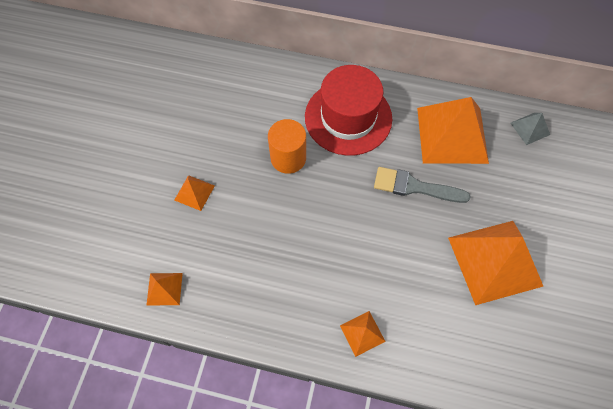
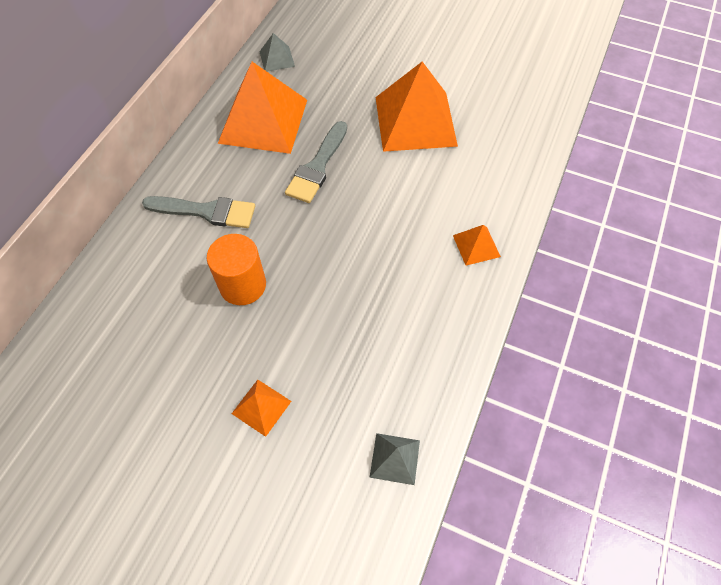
camera: 80 degrees left, 5 degrees down
(164, 289) = (394, 458): orange pyramid -> grey pyramid
(348, 117) = (206, 211): red hat -> grey brush

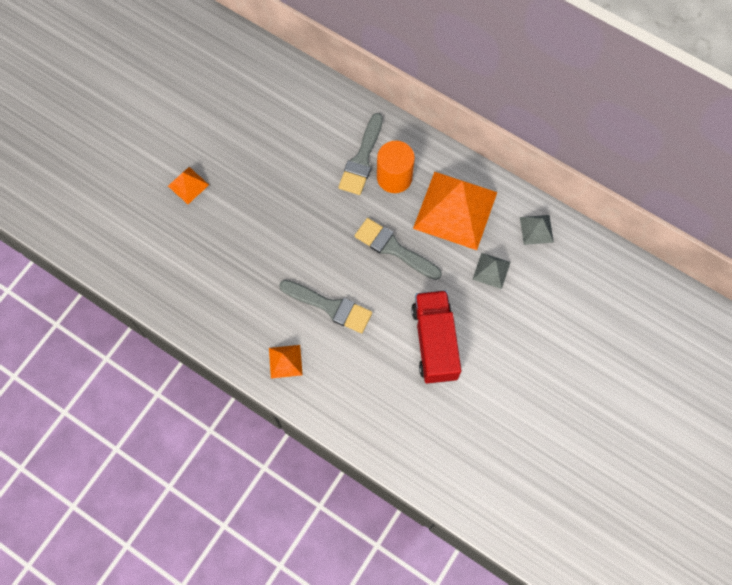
camera: 100 degrees right, 10 degrees up
(243, 285) = (287, 181): orange cylinder -> orange cylinder (394, 177)
(394, 458) = (131, 263): grey pyramid -> grey pyramid (491, 270)
(400, 214) = (330, 306): none -> grey brush
(415, 121) = (434, 342): orange pyramid -> red truck

